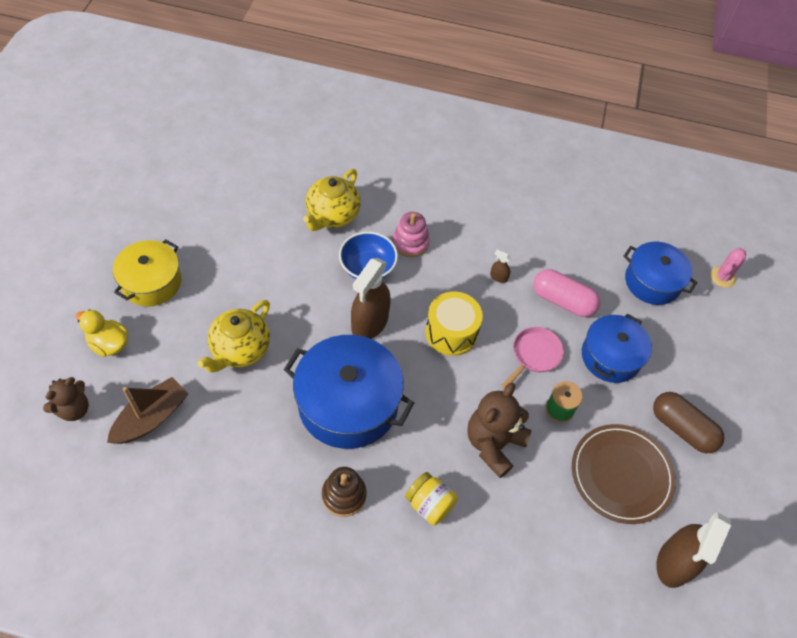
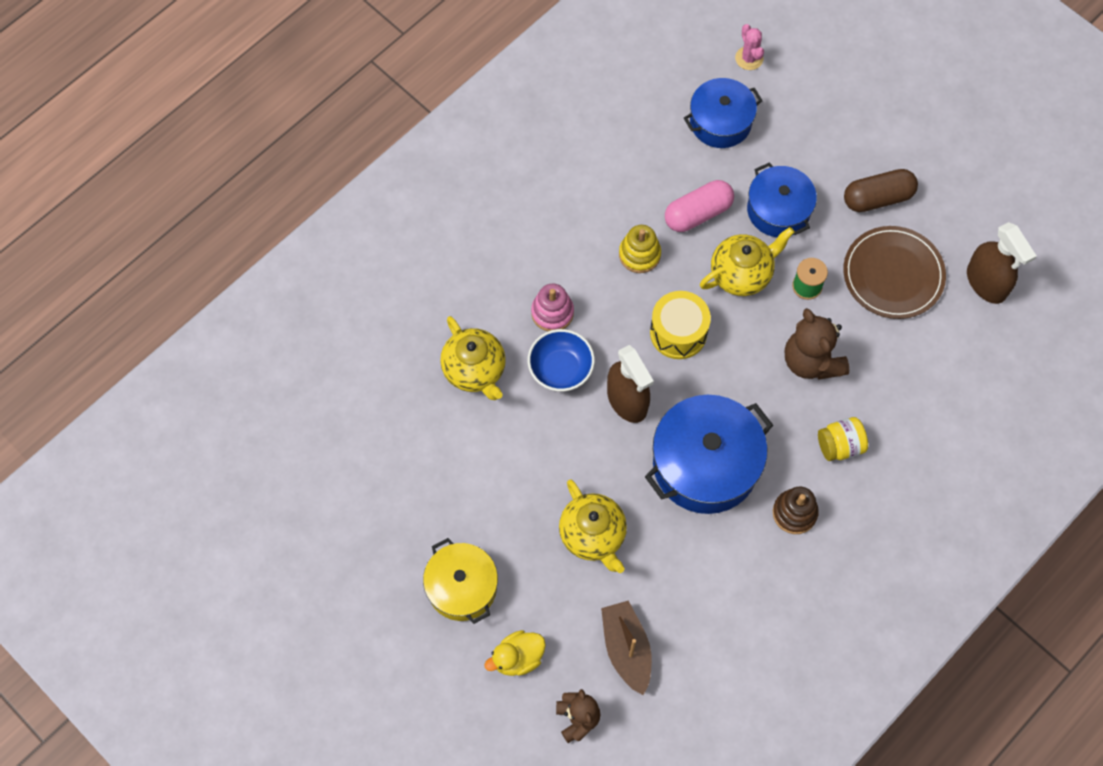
camera: 55 degrees left, 10 degrees up
(498, 277) = (639, 254): brown spray bottle -> yellow stacking toy
(534, 355) = (742, 274): pink pan -> yellow teapot

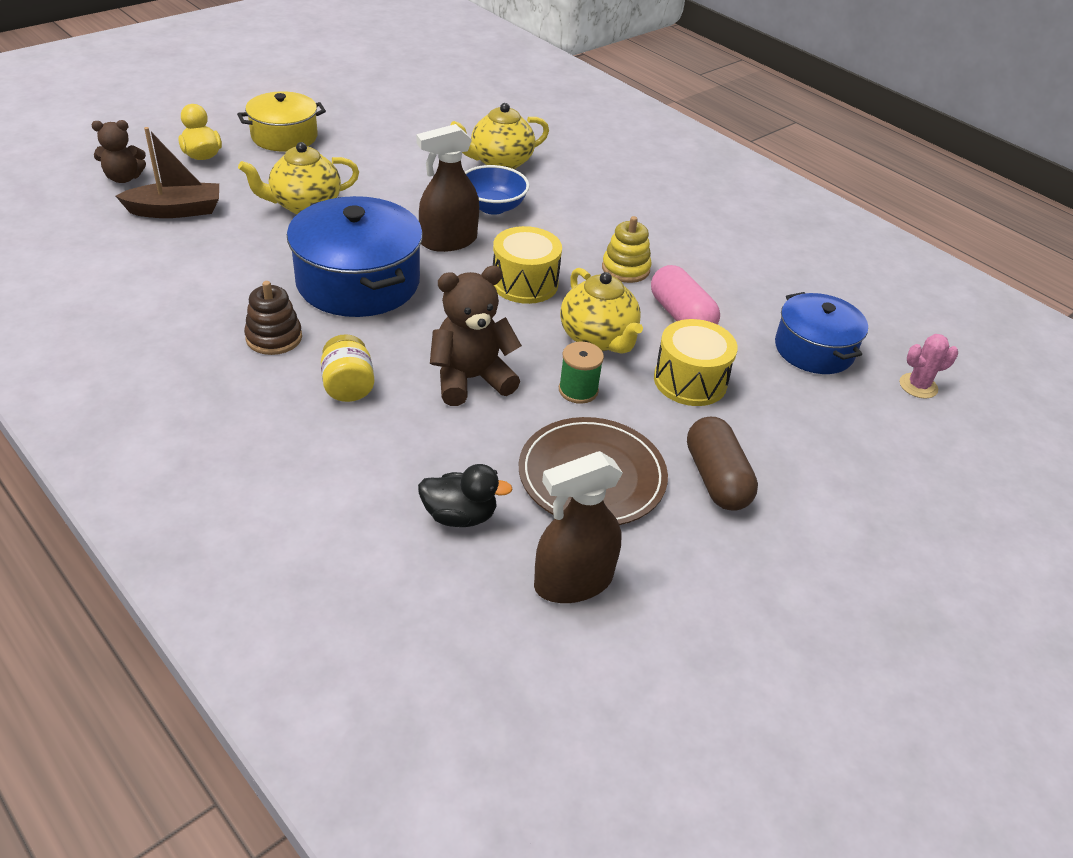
camera: 90 degrees right, 25 degrees down
(552, 312) = (558, 209): pink stacking toy -> none
(778, 210) = (690, 381): blue pot -> yellow drum
(949, 353) = (460, 516): none -> black duck

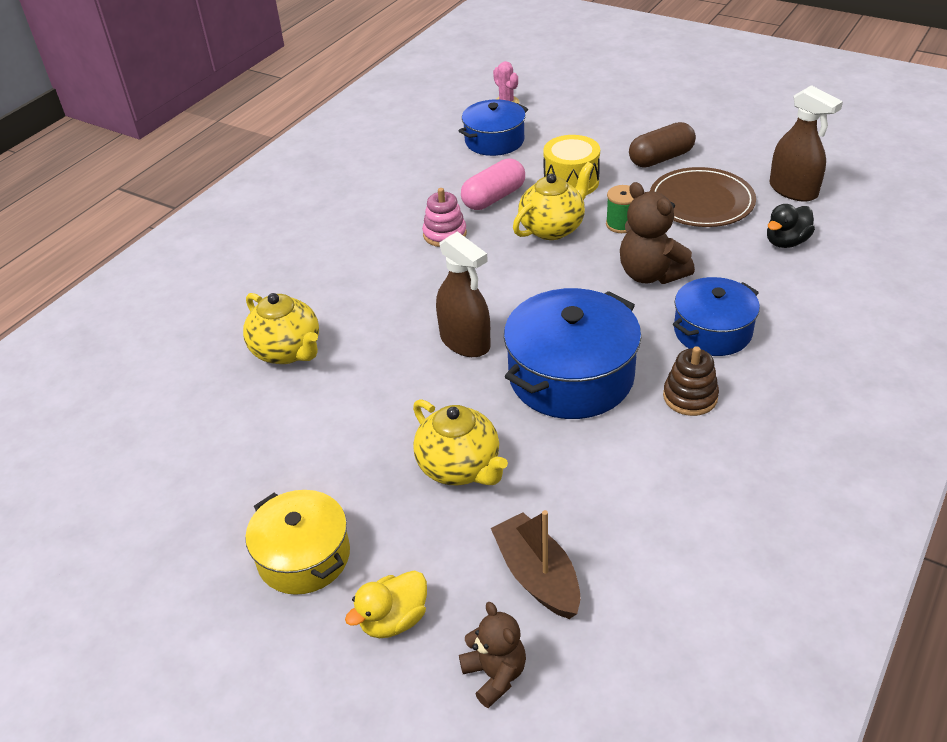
camera: 100 degrees left, 0 degrees up
(348, 387) = (712, 331): yellow jar -> blue pot
(460, 516) = (786, 242): black duck -> black duck turned 120 degrees counterclockwise
(492, 207) = (384, 332): blue bowl -> none
(524, 283) = (503, 280): yellow drum -> none
(625, 269) = (445, 234): yellow stacking toy -> pink stacking toy

